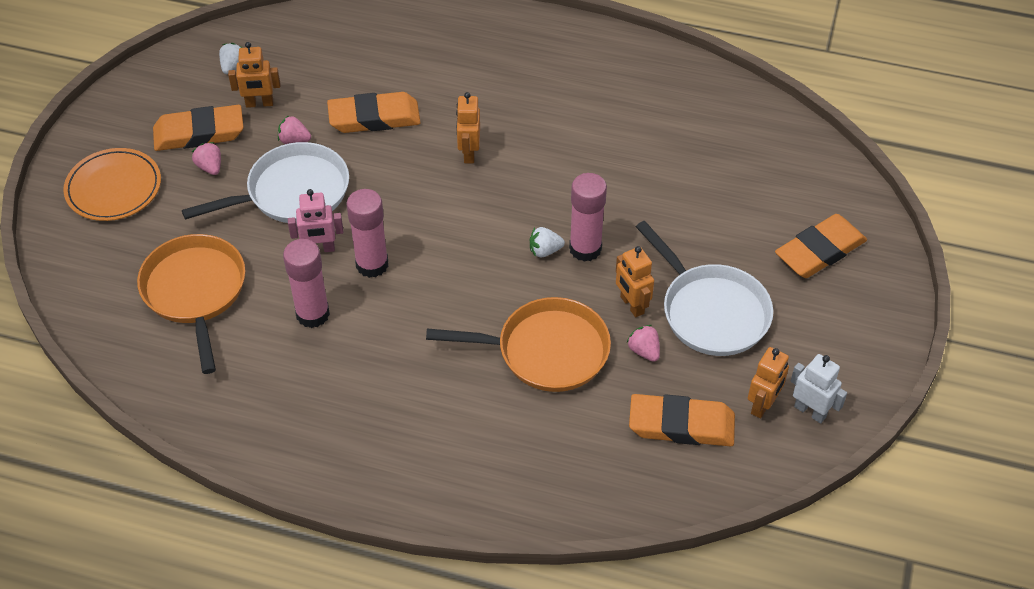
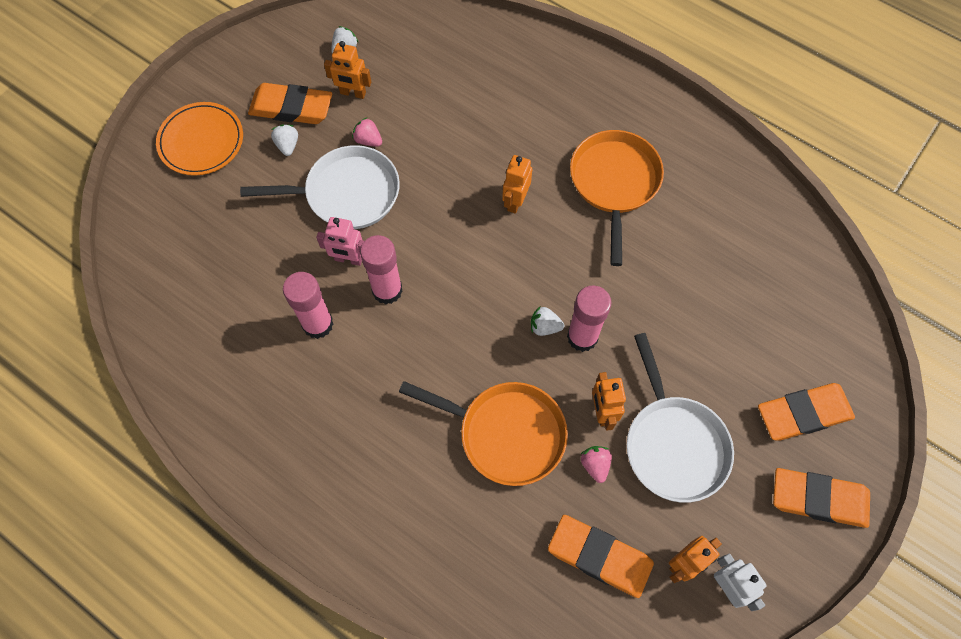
camera: 20 degrees right, 15 degrees up
(195, 292) = (229, 268): orange pan -> orange pan (614, 183)
(210, 167) = (287, 145): pink strawberry -> white strawberry
(374, 117) = (446, 138): orange eraser -> orange eraser (818, 499)

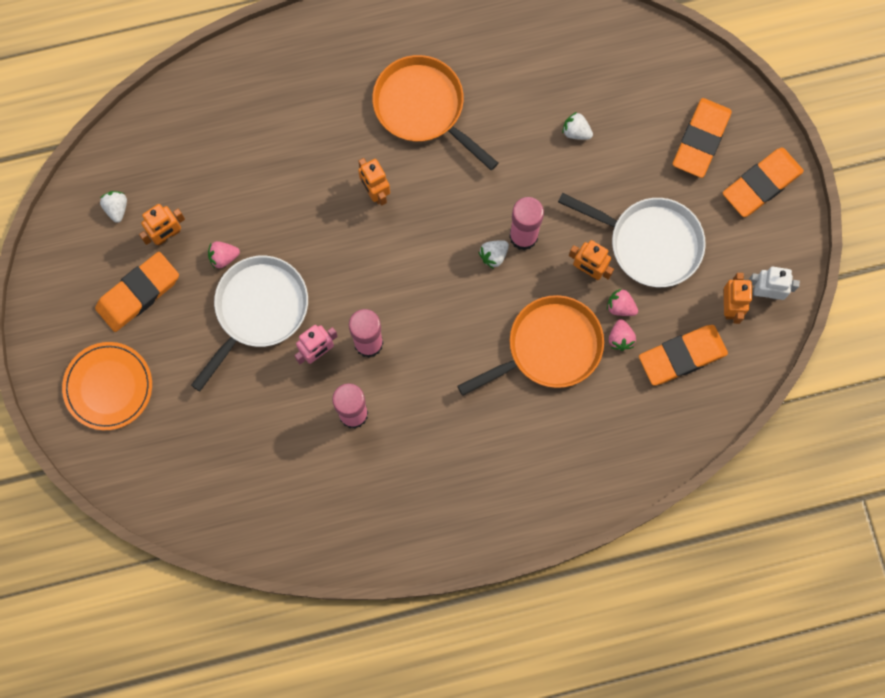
camera: 50 degrees left, 10 degrees up
(287, 145) = (173, 322): white strawberry -> white strawberry (576, 131)
(567, 488) = (620, 338): none -> pink strawberry

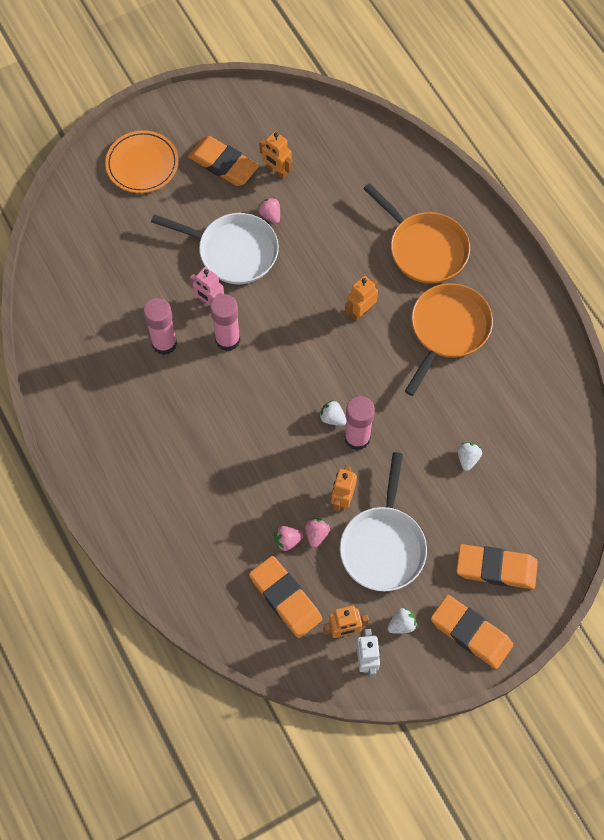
camera: 75 degrees right, 10 degrees down
(116, 208) = (288, 131): white strawberry -> white strawberry (402, 624)
(549, 347) = (262, 483): orange pan -> orange pan (424, 248)

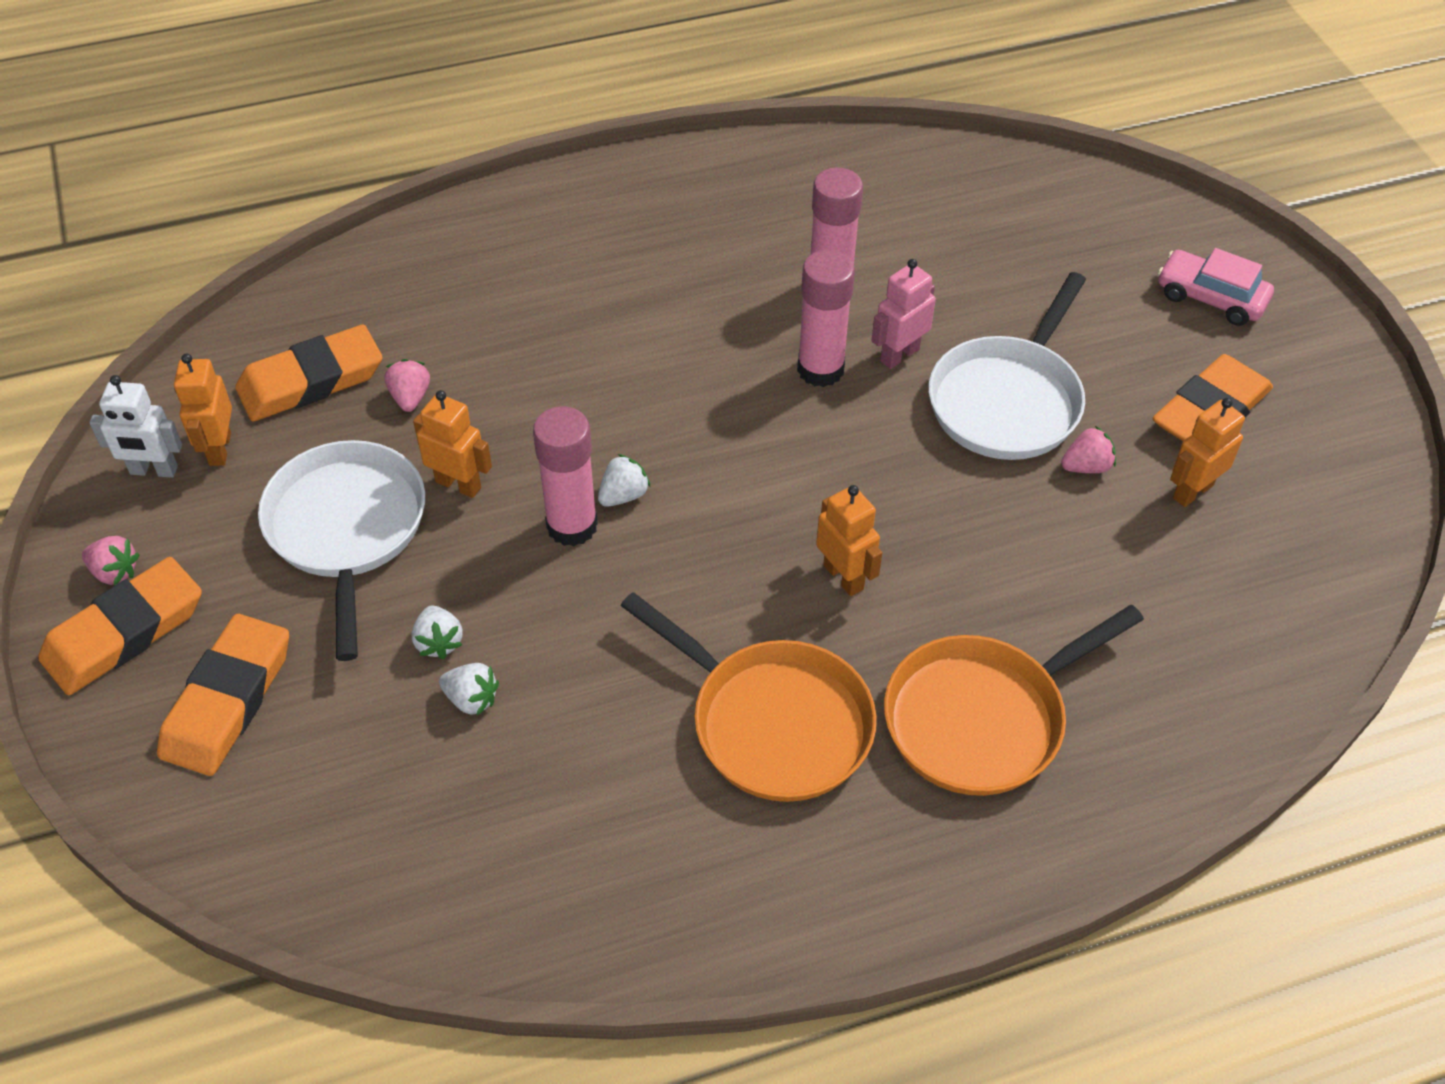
camera: 100 degrees right, 15 degrees down
(142, 164) = (1210, 298): orange plate -> pink car
(316, 534) = (407, 438): pink strawberry -> pink strawberry (115, 572)
(383, 546) = (347, 529): white pan -> white pan turned 60 degrees clockwise
(402, 624) = (191, 531): white strawberry -> white strawberry (439, 642)

